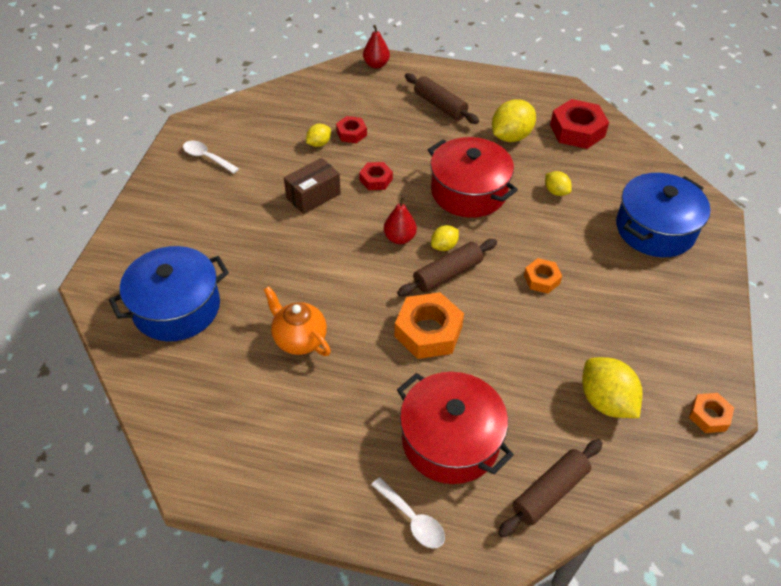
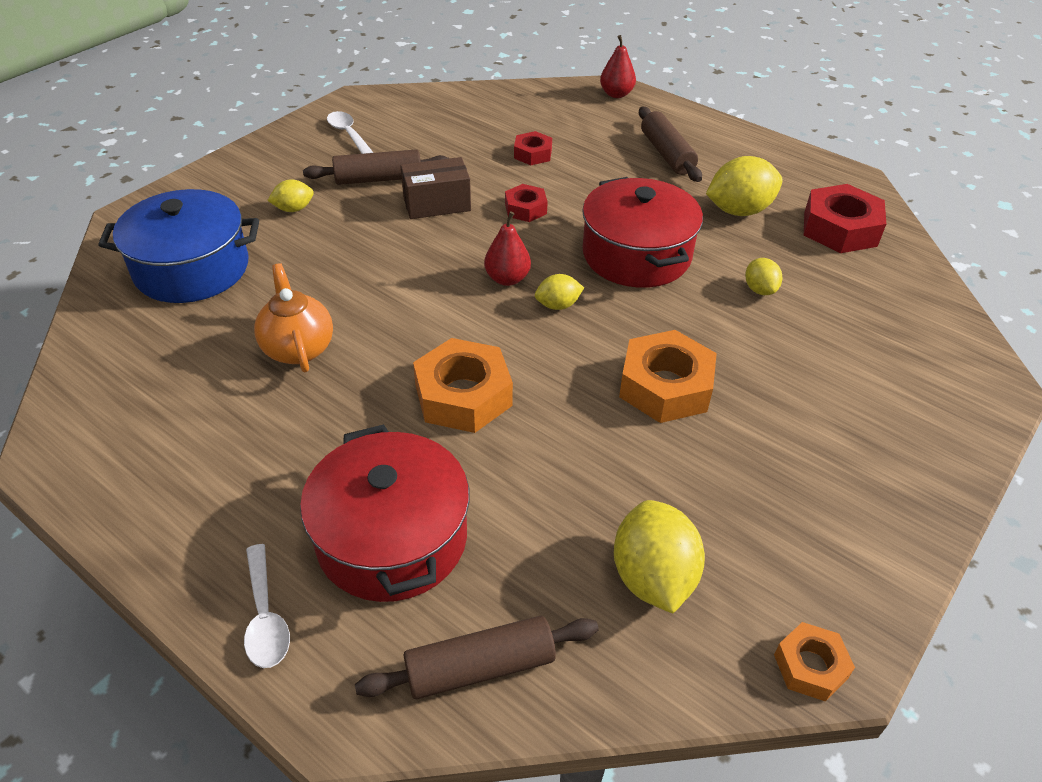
camera: 25 degrees right, 5 degrees down
(319, 143) = (485, 154): yellow lemon -> yellow lemon (294, 209)
(447, 274) = (539, 338): brown rolling pin -> brown rolling pin (378, 179)
(541, 279) = (665, 386): orange nut -> orange nut, size x1.79
(655, 229) = (883, 379): blue pot -> none

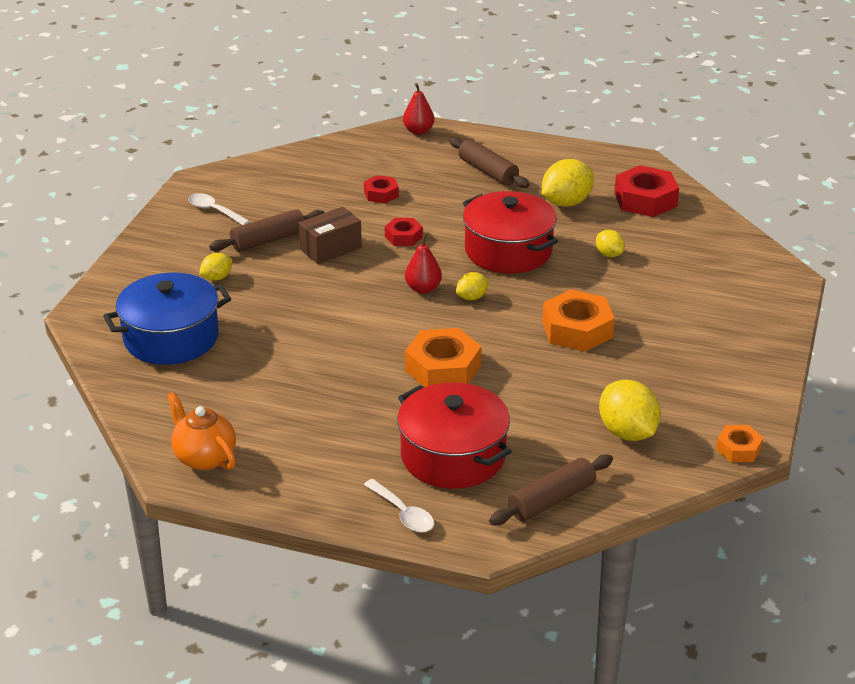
camera: 20 degrees left, 10 degrees down
(298, 348) = (301, 369): orange teapot -> orange teapot (204, 457)

